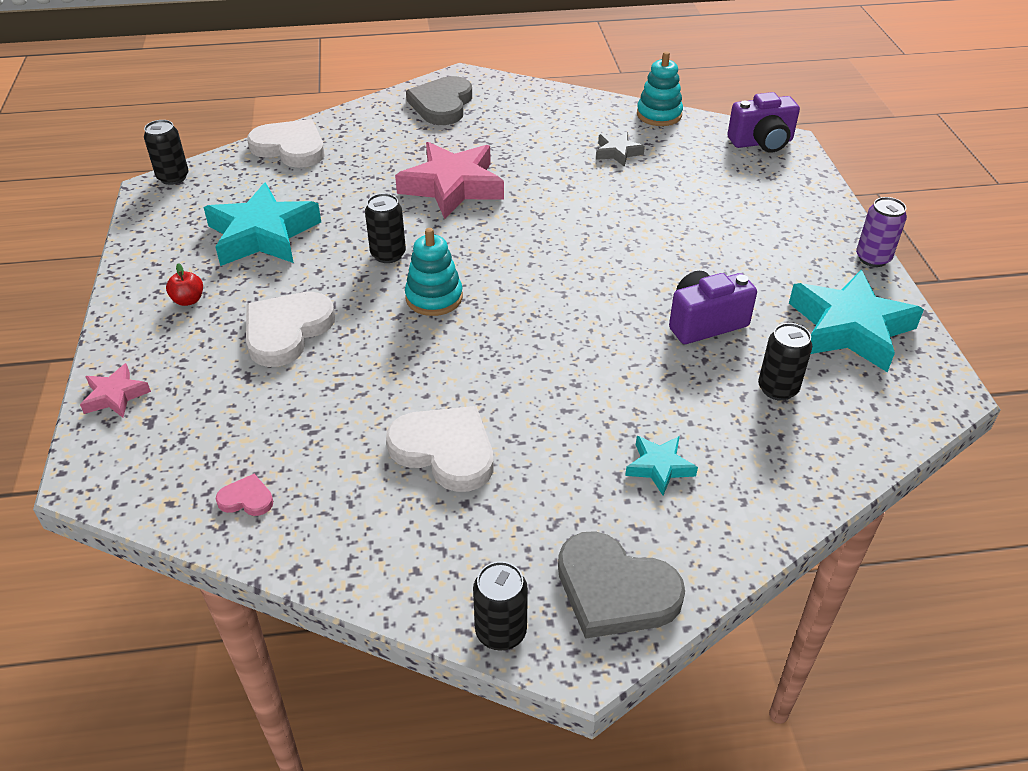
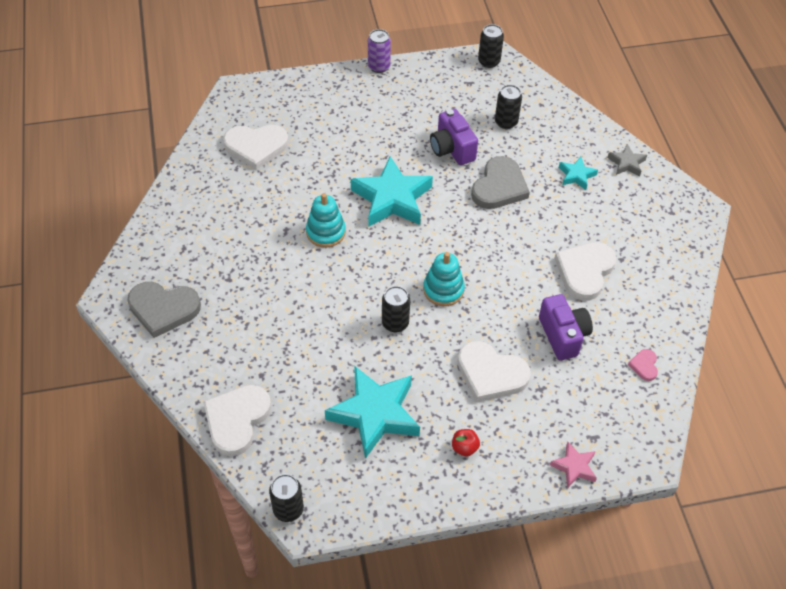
camera: 95 degrees left, 10 degrees up
(452, 186) = (300, 290): pink star -> none
(501, 632) = (698, 239): black can -> black can (489, 61)
(615, 590) = (661, 195): grey heart -> grey heart (499, 187)
(617, 153) = (250, 186): grey star -> grey star (626, 163)
(659, 115) = (192, 159): turquoise stacking toy -> turquoise stacking toy (326, 232)
(686, 156) = (256, 147): none -> white heart
(762, 143) = (238, 103): purple camera -> purple camera (563, 335)
(849, 328) = (449, 86): turquoise star -> turquoise star (392, 198)

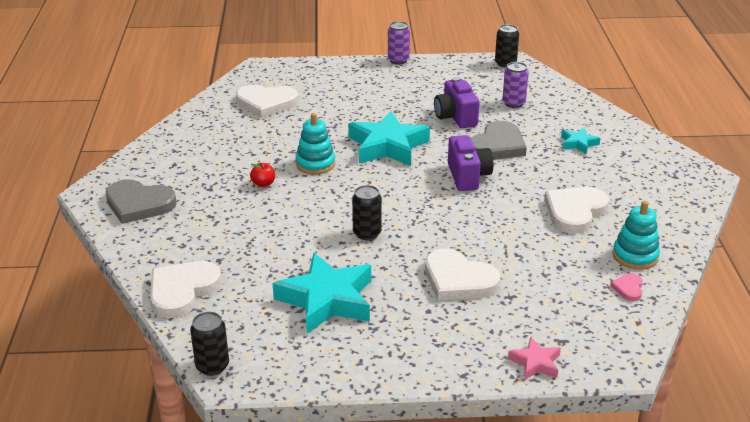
camera: 10 degrees right, 20 degrees down
(443, 290) = (423, 213): turquoise stacking toy -> turquoise stacking toy (635, 256)
(464, 448) = (416, 335): red apple -> red apple (263, 184)
(506, 122) = (513, 103): black can -> purple can
(563, 335) = (542, 257): purple camera -> purple camera (468, 176)
(626, 163) = (632, 139): grey star -> none

